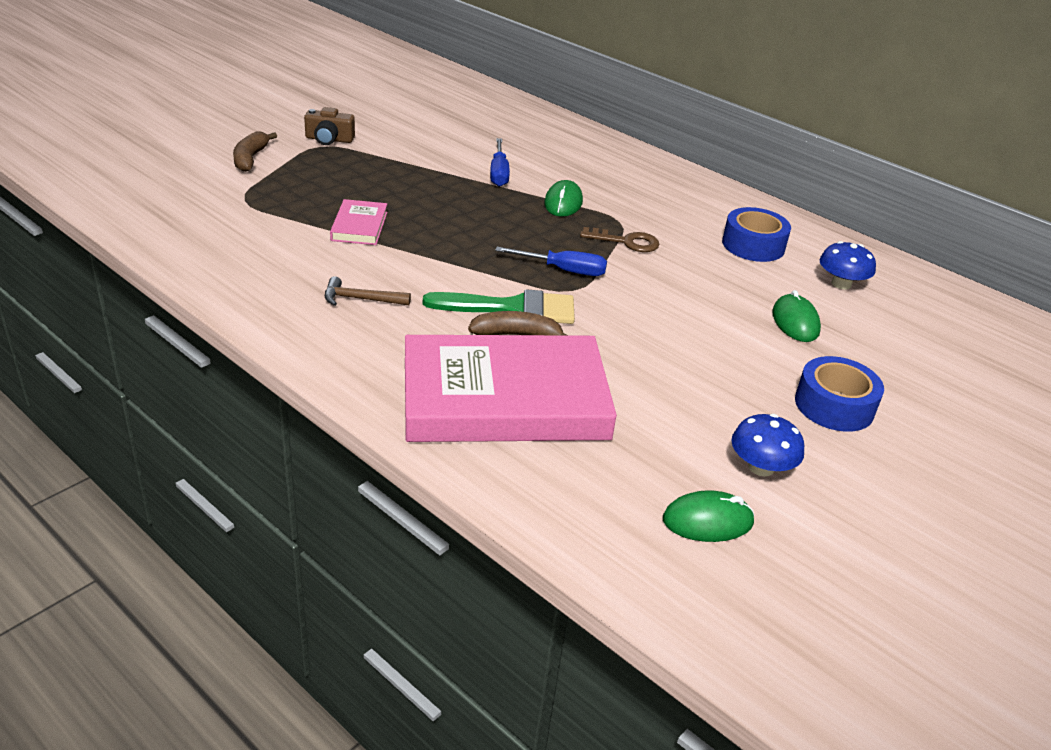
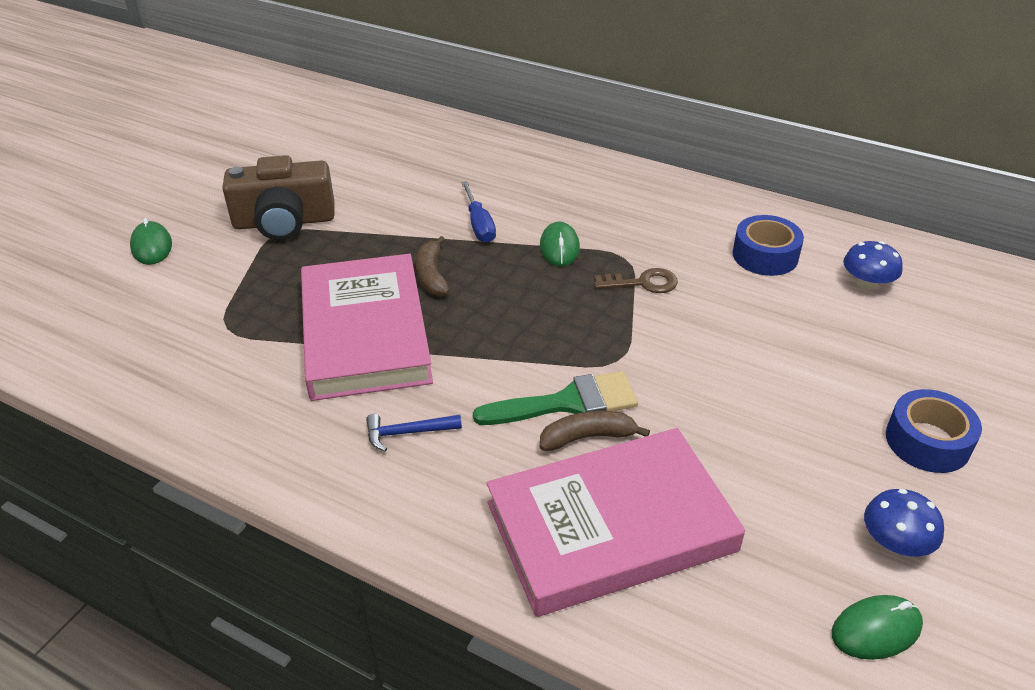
camera: 10 degrees left, 5 degrees up
(250, 158) = (210, 269): brown banana -> brown banana (432, 275)
(329, 139) = (284, 222): brown camera -> brown camera, size x1.94
(359, 226) = (365, 333): pink book -> pink book, size x2.32
(361, 299) = (408, 433): brown hammer -> blue hammer
(564, 270) = (598, 337): blue screwdriver -> none
(795, 322) = (846, 344): green mouse -> green mouse (151, 246)

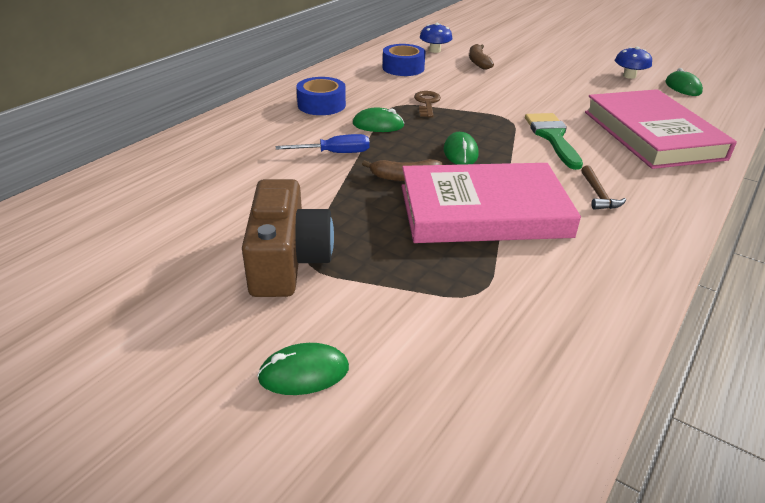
camera: 85 degrees left, 5 degrees down
(408, 433) = (598, 194): blue hammer -> brown hammer
(499, 315) = (460, 153): none -> green mouse
(587, 437) = (582, 134): brown banana -> brown banana (478, 62)
(927, 441) = (560, 59): blue tape -> blue tape (321, 105)

